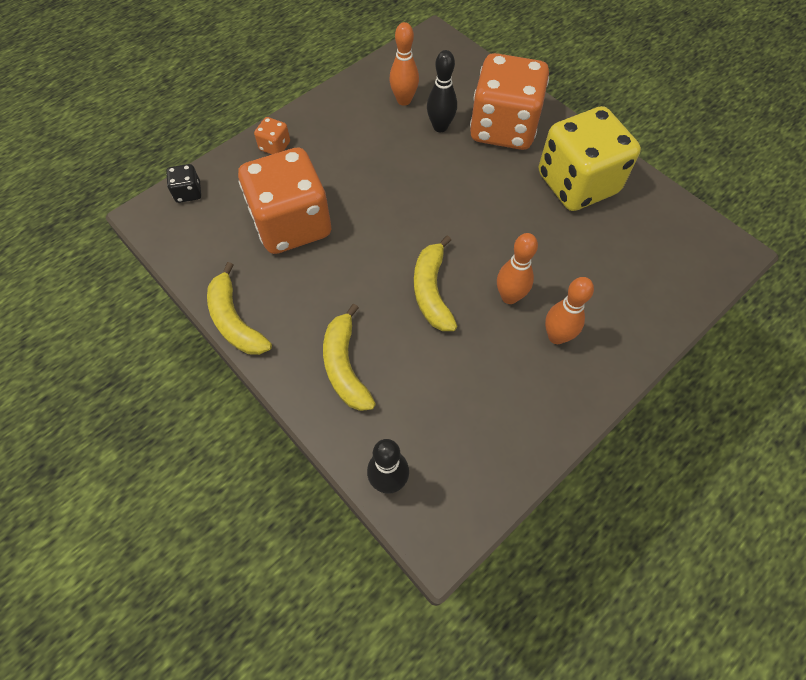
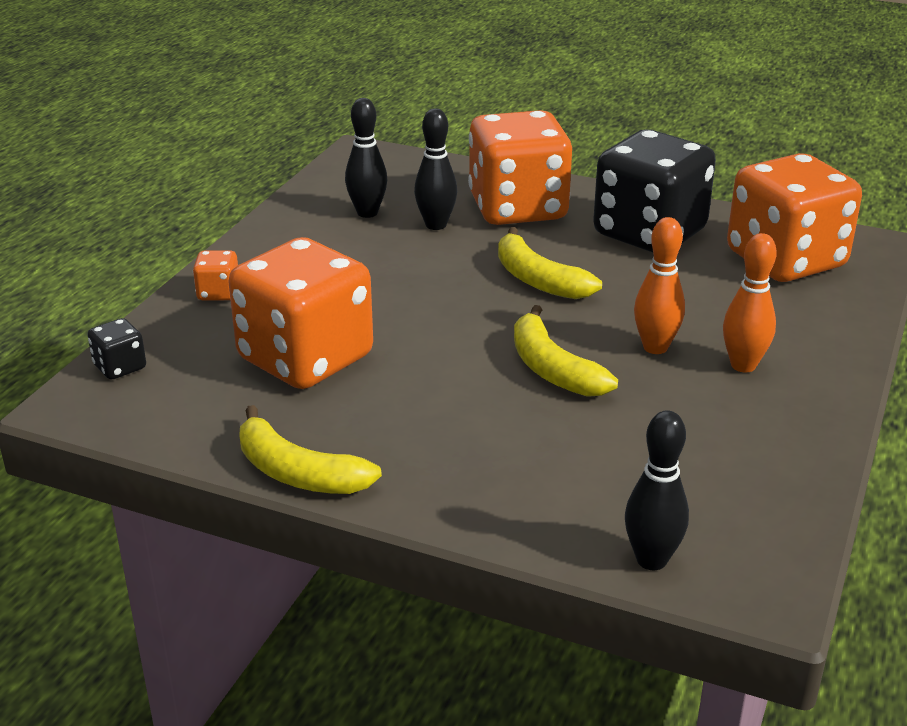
camera: 25 degrees left, 30 degrees down
(345, 366) = (497, 470): yellow banana -> yellow banana (538, 280)
(404, 100) = (367, 213): orange bowling pin -> black bowling pin
(577, 183) = (649, 233): yellow dice -> black dice
(656, 245) = (785, 260): none -> orange dice

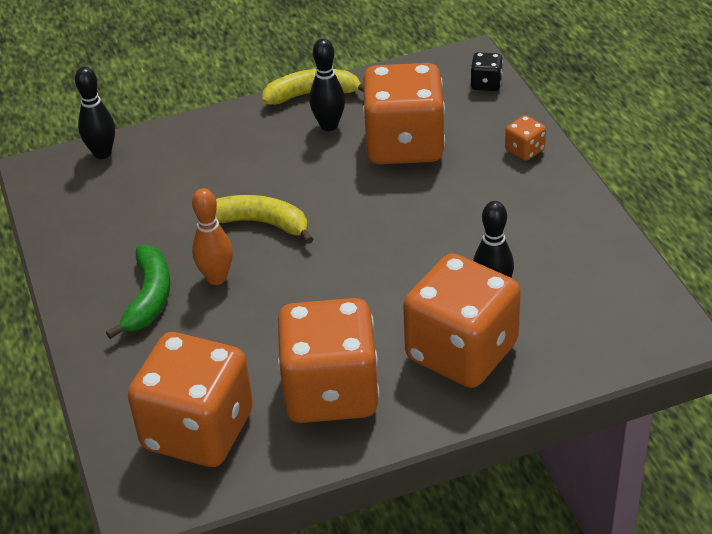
camera: 140 degrees right, 10 degrees up
(367, 213) = (556, 271): black bowling pin -> black bowling pin (329, 125)
(538, 280) = (353, 287): yellow banana -> none
(649, 233) = (331, 392): black dice -> orange dice
(743, 365) = (149, 298): orange bowling pin -> green banana

